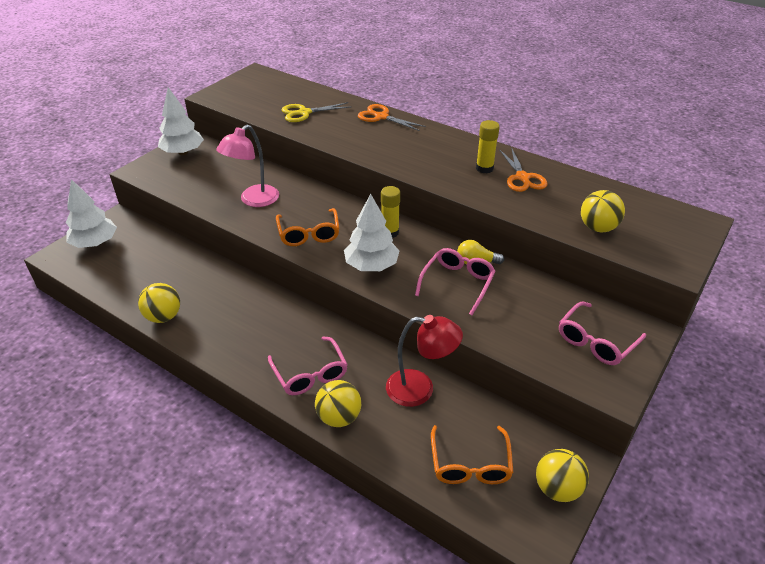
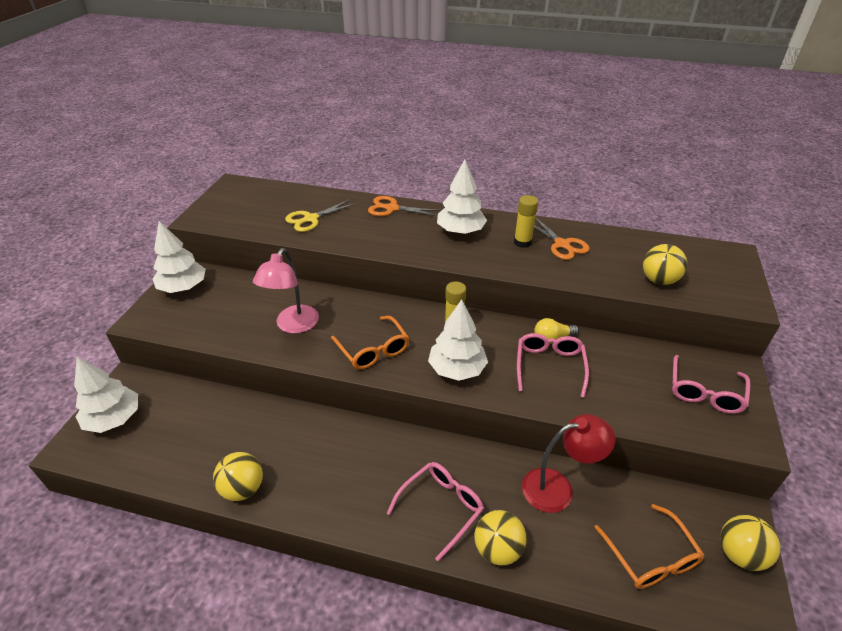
camera: 20 degrees left, 0 degrees up
(310, 374) = (441, 507): pink glasses -> pink glasses turned 90 degrees counterclockwise
(432, 148) = (460, 231): none -> white tree

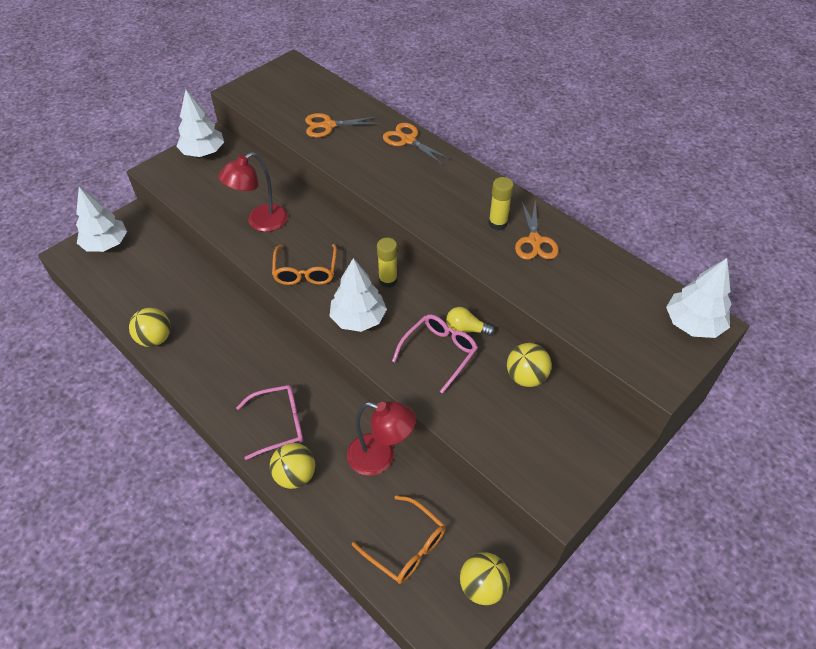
camera: 30 degrees right, 10 degrees up
(293, 325) = (260, 222): pink lamp -> red lamp
(310, 219) = (328, 125): yellow scissors -> orange scissors
(460, 231) = (450, 189): white tree -> white tree (693, 324)
(651, 557) = (406, 547): orange glasses -> orange glasses turned 60 degrees counterclockwise
(658, 280) = (593, 317): yellow ball -> yellow ball (526, 377)
(704, 392) = (559, 443): pink glasses -> none

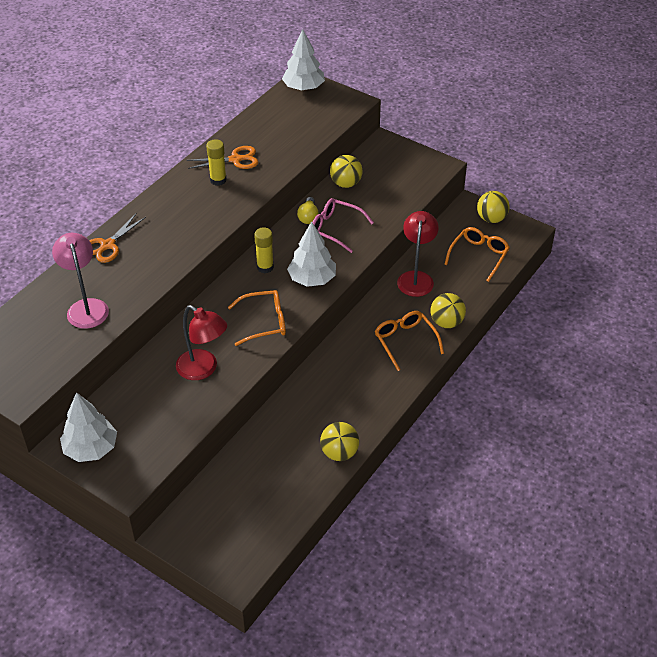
camera: 100 degrees left, 5 degrees down
(106, 244) = (217, 543): white tree -> none
(279, 424) = (405, 341): pink glasses -> orange glasses
(328, 125) = (86, 307): orange scissors -> pink lamp

